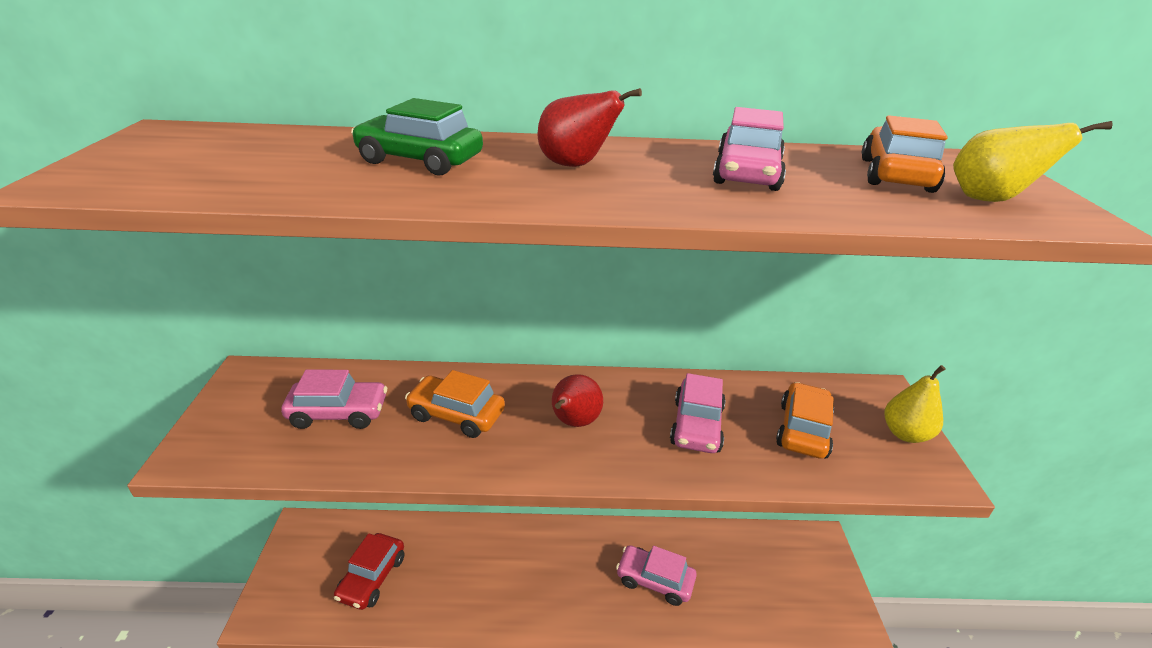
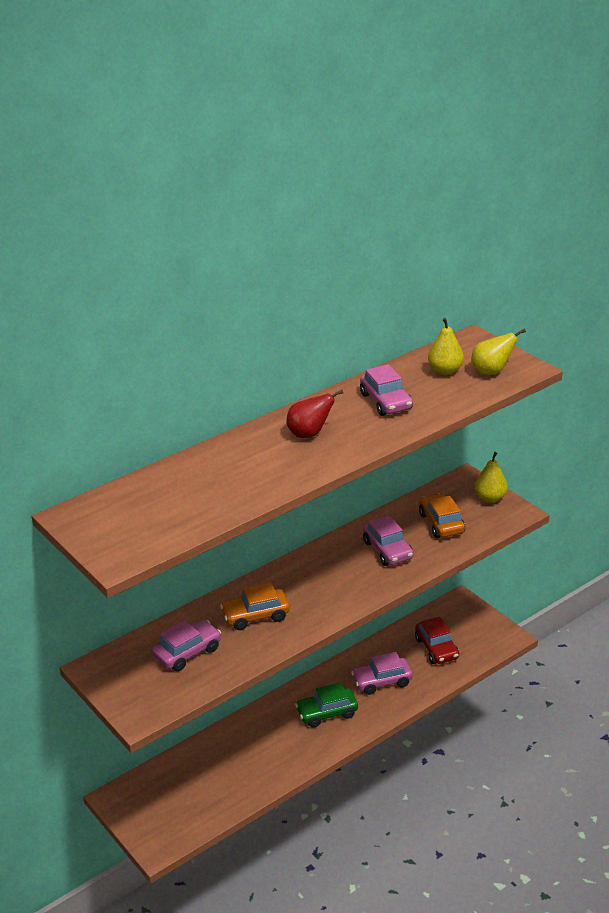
camera: 35 degrees left, 0 degrees up
(372, 577) = (205, 788): red car -> red car (436, 648)
(420, 160) = (237, 467): green car -> green car (327, 713)
(574, 422) = (323, 584): red pear -> none
(895, 175) = (445, 371): orange car -> yellow pear

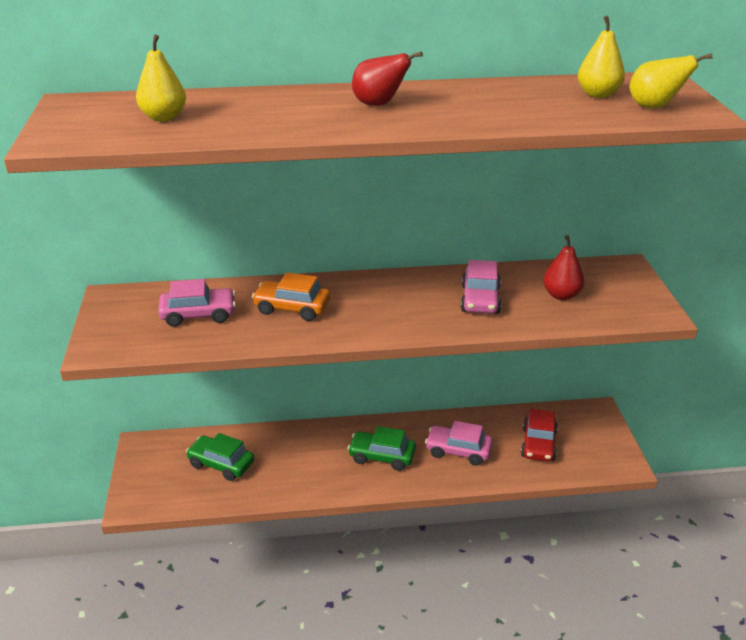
camera: 30 degrees right, 0 degrees up
(202, 780) = (221, 464): none -> green car
(386, 401) = (497, 101): pink car -> none
(441, 523) = (561, 295): orange car -> red pear
(490, 498) = (638, 291): yellow pear -> yellow pear (164, 117)

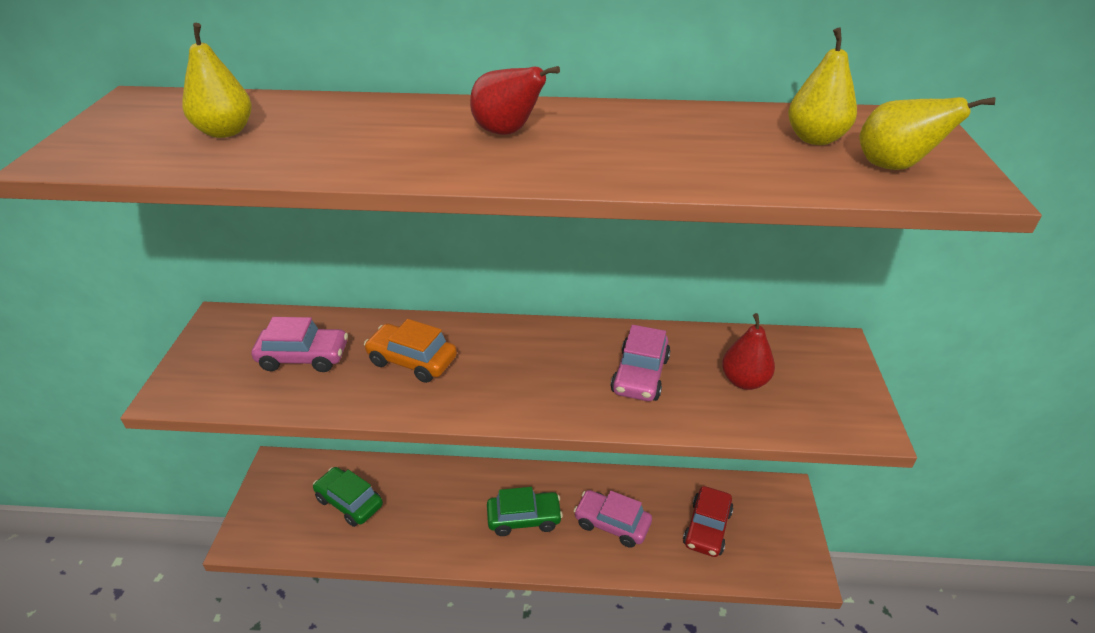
camera: 10 degrees right, 5 degrees up
(382, 456) = (524, 518): green car -> green car turned 150 degrees clockwise

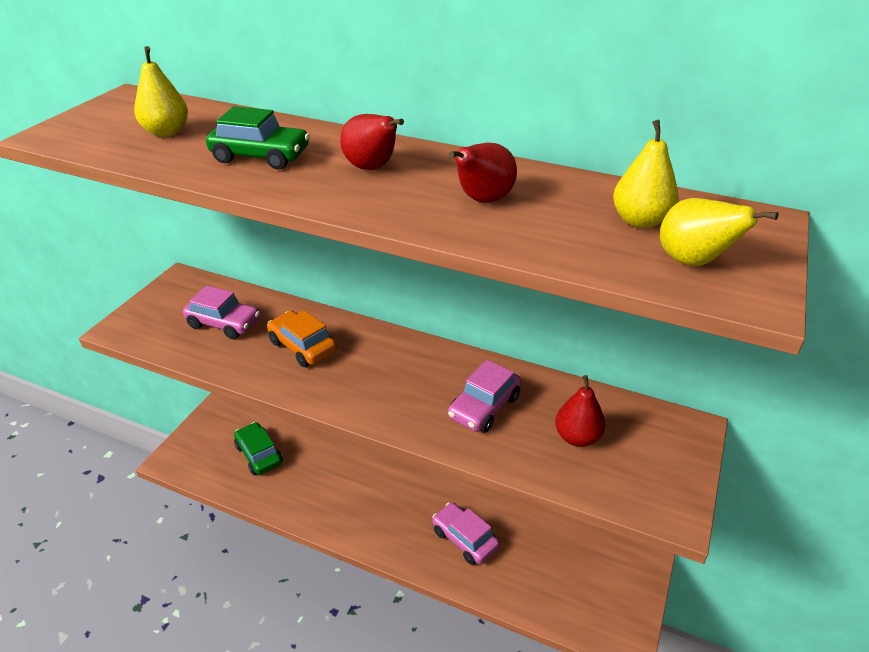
camera: 20 degrees right, 0 degrees up
(524, 518) = (391, 510): green car -> green car (261, 156)
(651, 145) = (482, 200): none -> red pear
(707, 528) = (550, 570): red car -> none

